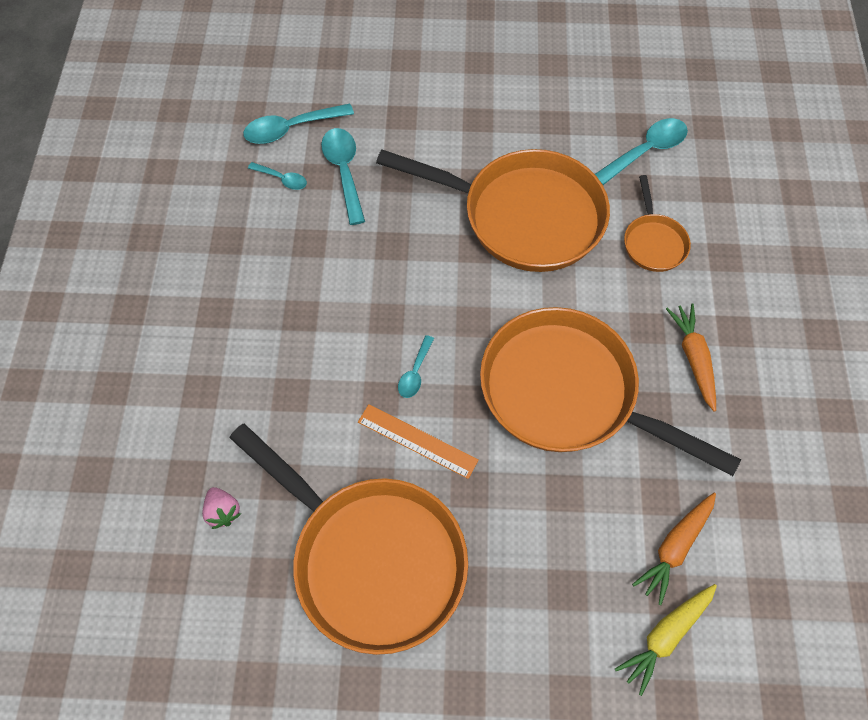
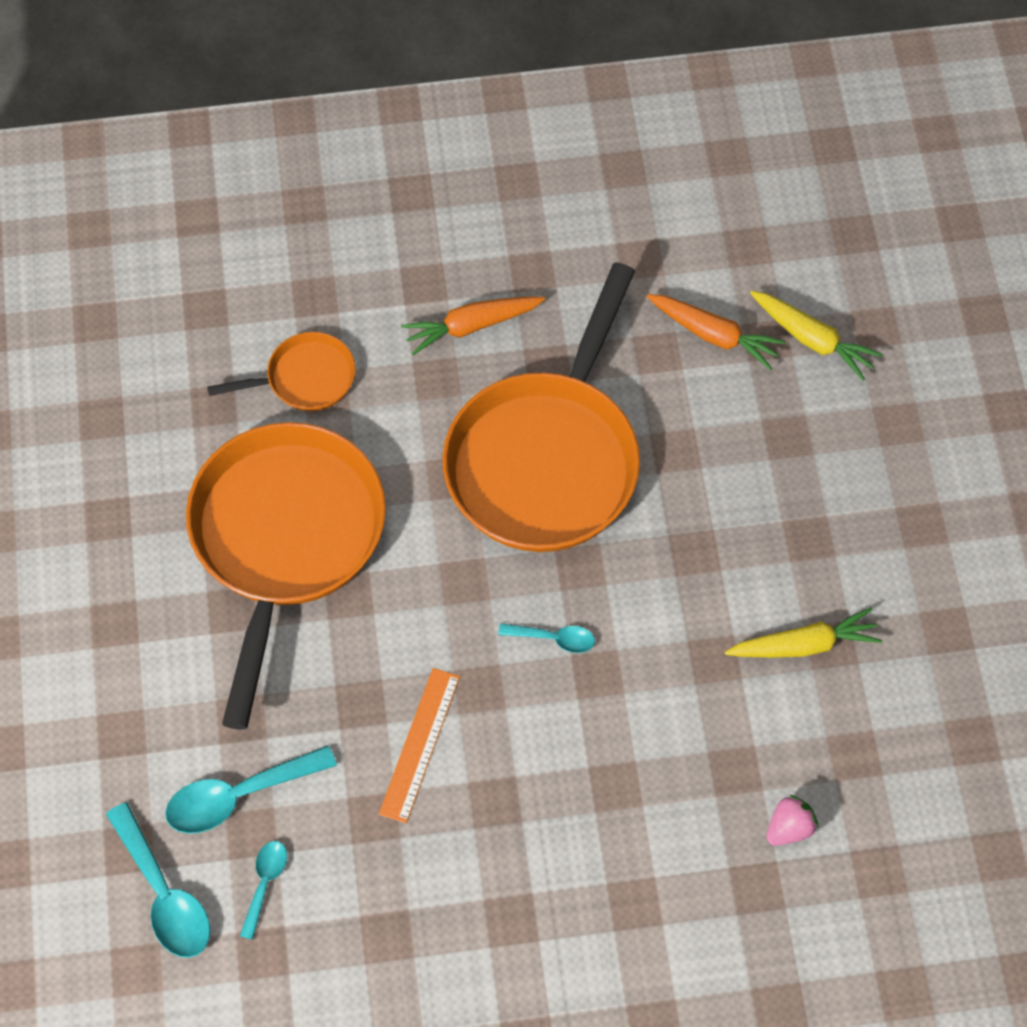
camera: 100 degrees left, 0 degrees up
(371, 559) = (804, 645): orange pan -> yellow carrot
(417, 441) = (646, 620): orange ruler -> orange ruler (419, 744)
(646, 151) = (149, 396): turquoise spoon -> none

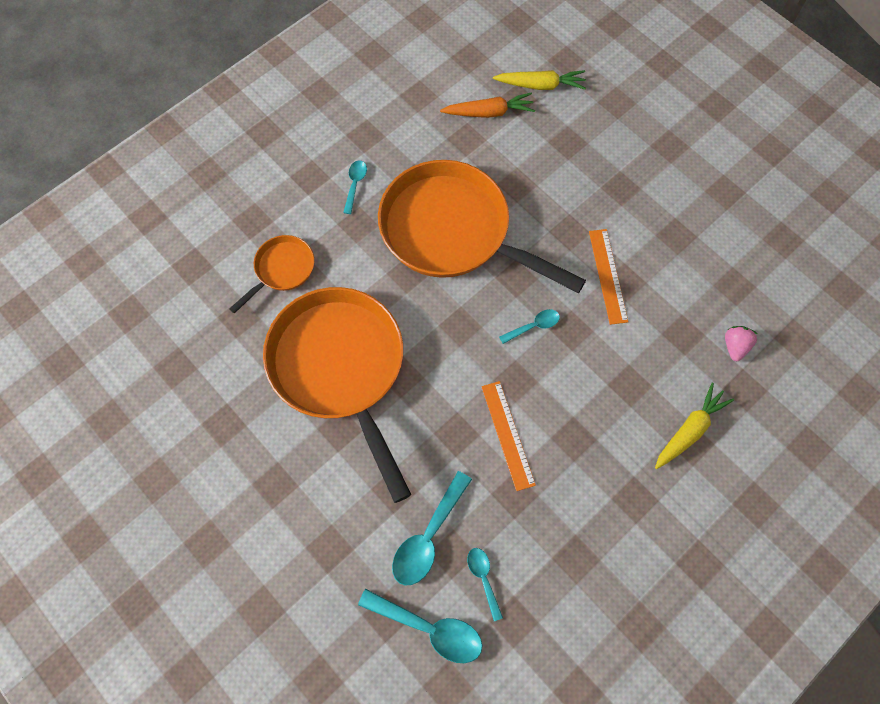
camera: 35 degrees left, 5 degrees up
(471, 326) = (355, 184): orange carrot -> turquoise spoon
(546, 459) = (452, 231): orange pan -> orange pan turned 135 degrees clockwise
(698, 637) = (608, 276): none -> orange ruler
(804, 645) = (663, 244): yellow carrot -> yellow carrot (689, 430)

